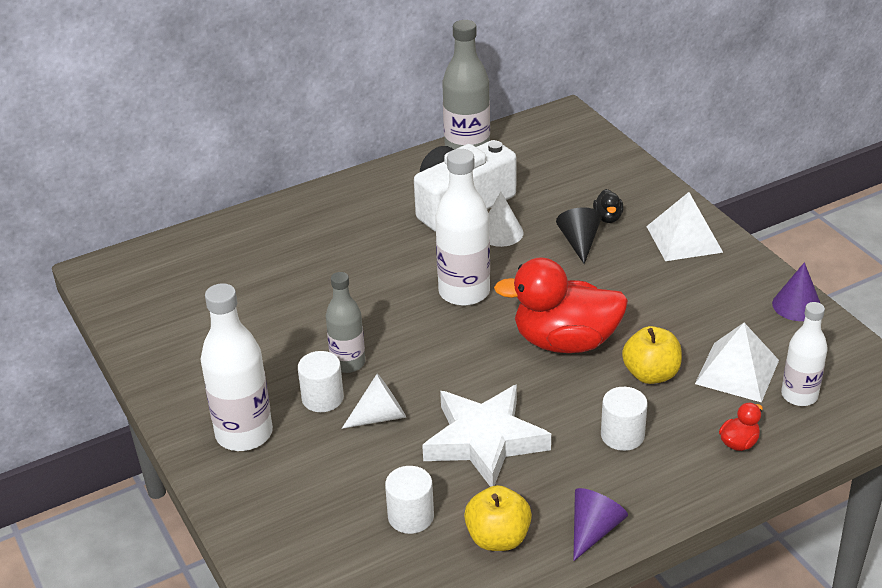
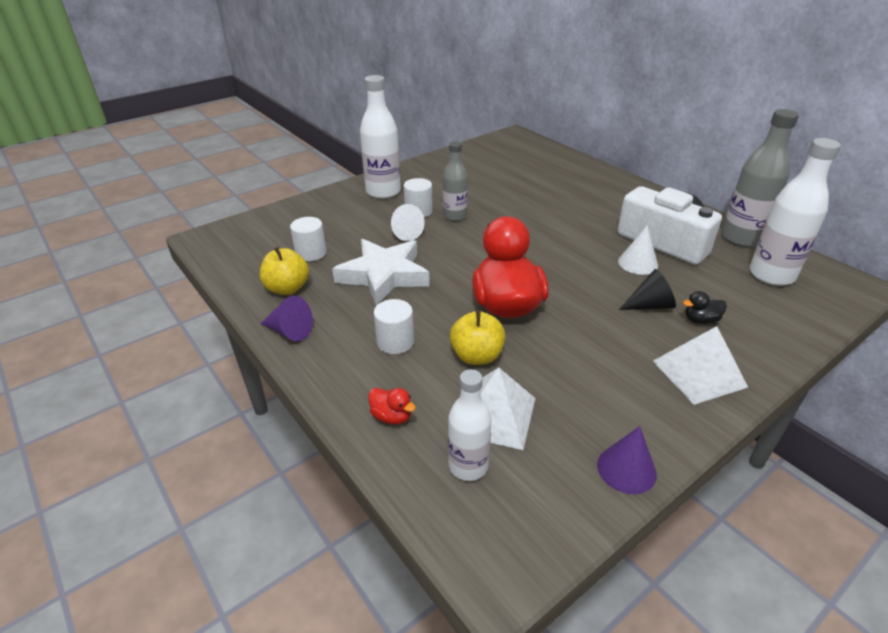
camera: 80 degrees right, 0 degrees up
(464, 292) = (550, 253): white bottle -> white bottle (771, 275)

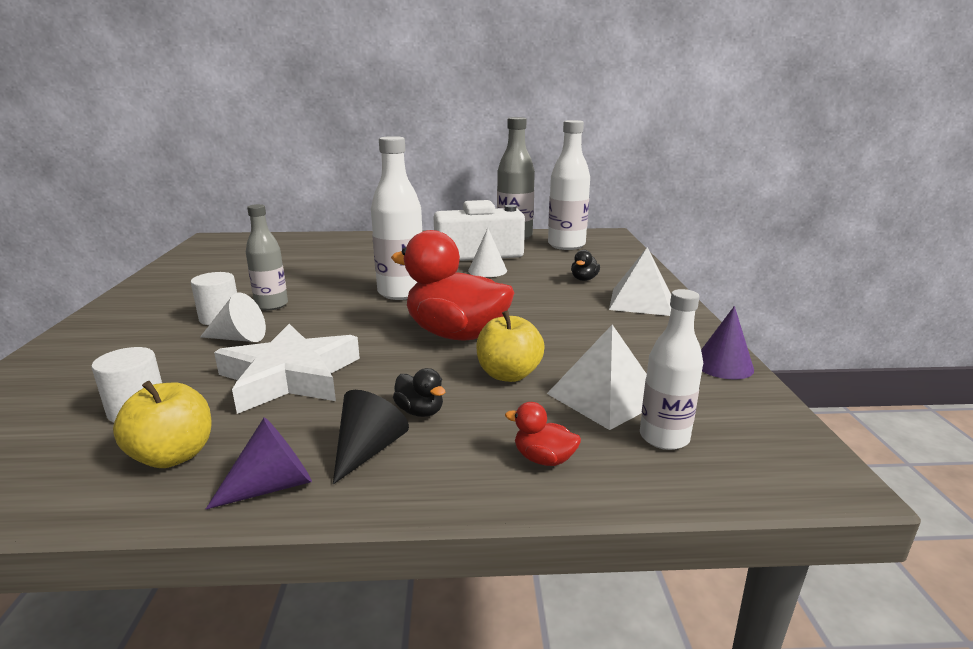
camera: 55 degrees left, 15 degrees down
(383, 192) = (134, 322): white bottle -> white bottle (401, 293)
(391, 416) = (543, 459): red duck -> red duck turned 135 degrees counterclockwise
(395, 342) = (420, 411): white cylinder -> black duck
(650, 305) = (543, 286): black cone -> black cone (368, 450)

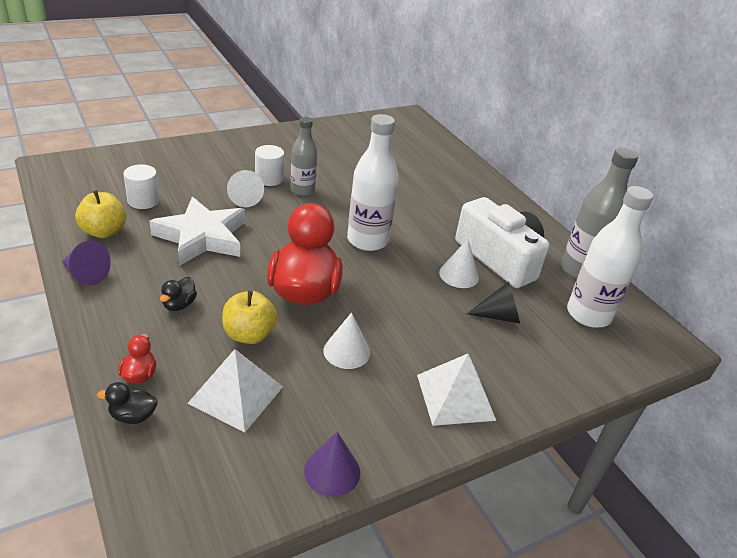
camera: 60 degrees right, 15 degrees up
(368, 450) = (128, 296): black cone -> black cone (499, 316)
(563, 331) = (346, 351): none -> white cone
(584, 279) = (488, 345): black duck -> black duck (133, 416)
(664, 438) = (186, 436): white bottle -> none

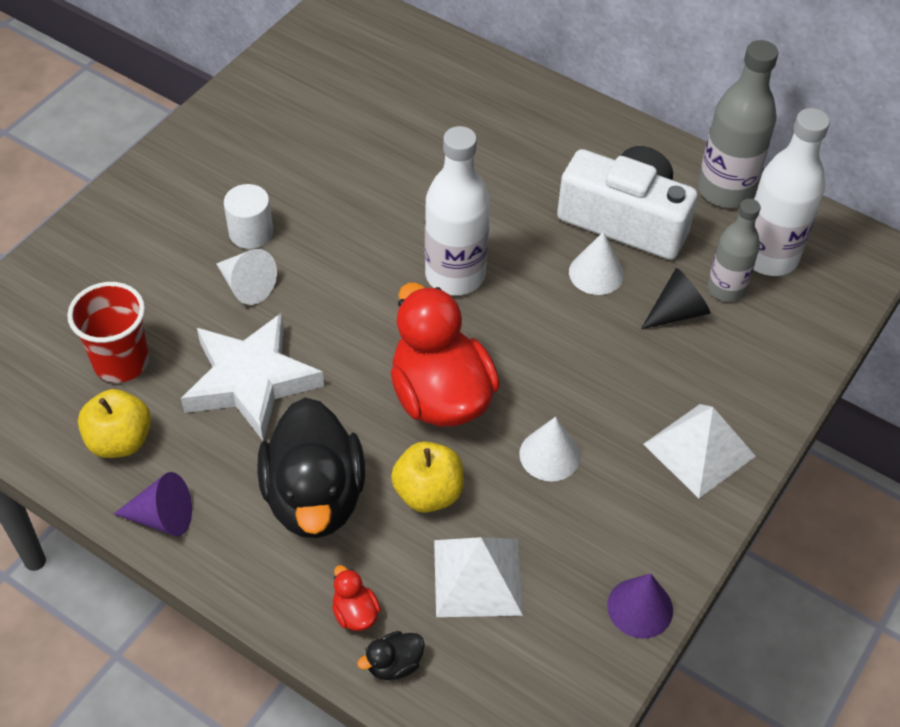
camera: 25 degrees left, 15 degrees up
(143, 201) = (121, 362): white cylinder -> red cup
(179, 305) = (314, 497): black duck -> black duck, size x2.48
(302, 190) = (310, 231): grey bottle -> grey bottle (726, 288)

